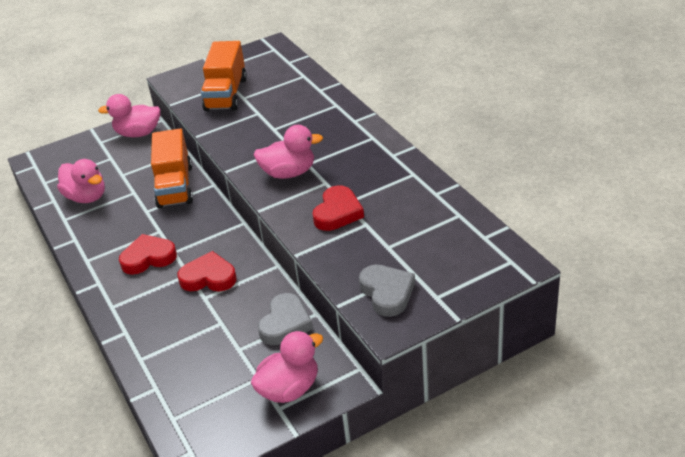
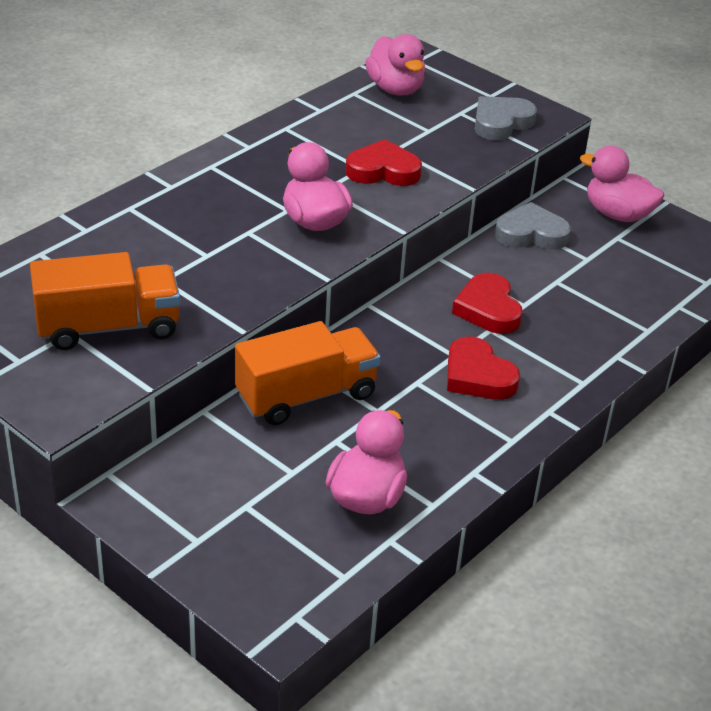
camera: 115 degrees left, 0 degrees up
(138, 133) = (159, 492): pink duck -> pink duck (395, 89)

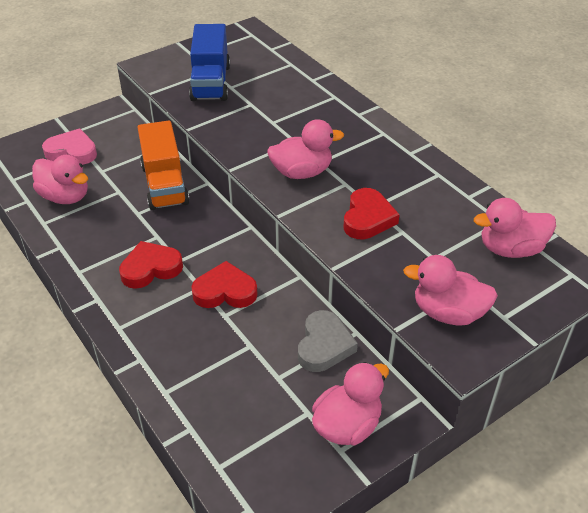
camera: 105 degrees right, 5 degrees up
(108, 327) = (211, 83): orange truck -> blue truck
(250, 521) = (72, 152): none -> pink heart
(501, 123) = (448, 313): grey heart -> pink duck

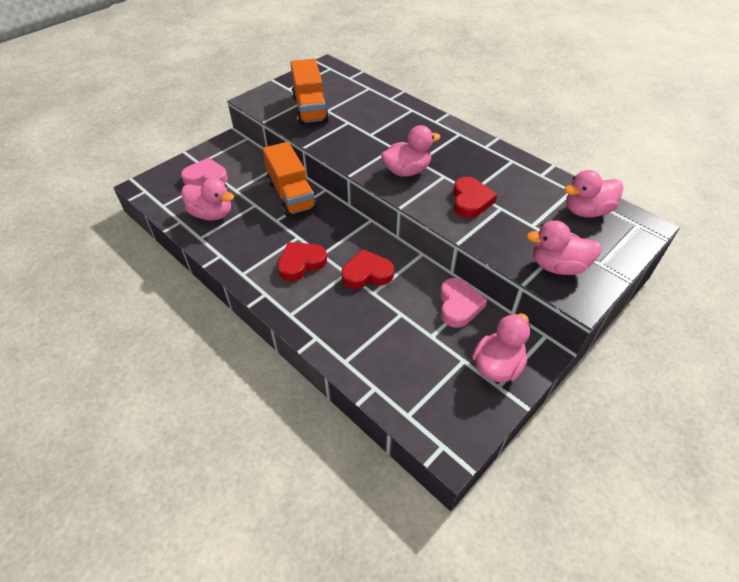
camera: 10 degrees left, 5 degrees up
(211, 83) = (310, 108): blue truck -> orange truck
(324, 345) = (459, 305): grey heart -> pink heart

